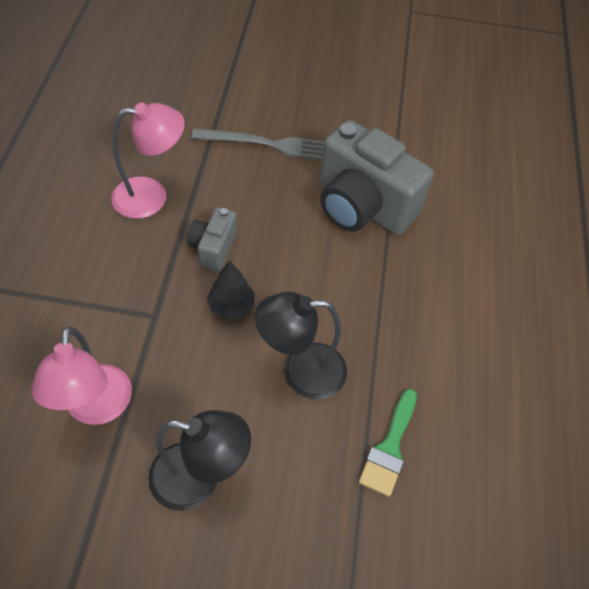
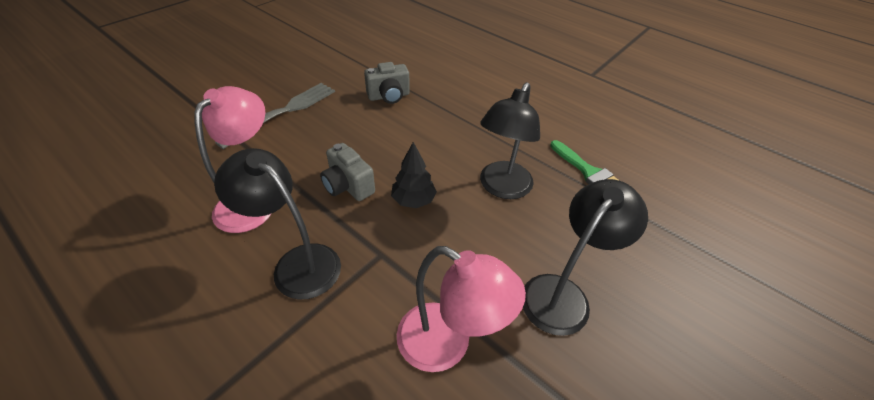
camera: 55 degrees left, 10 degrees down
(111, 265) = (297, 263): none -> black lamp
(362, 206) = (389, 96): grey camera -> grey camera, size x0.49

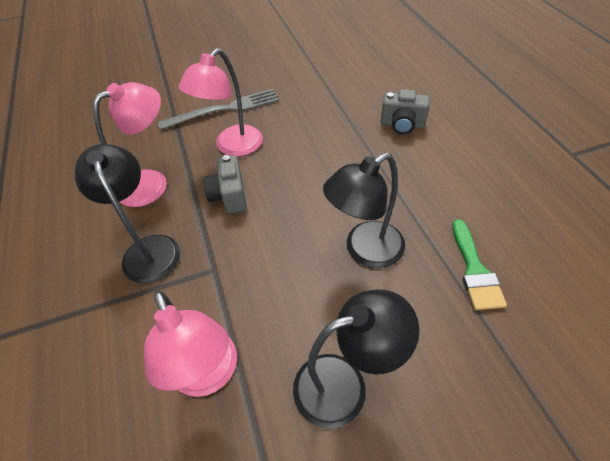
camera: 35 degrees right, 5 degrees up
(318, 143) = (232, 147): none -> pink lamp
(389, 96) = (323, 119): grey camera -> grey camera (402, 125)
(413, 200) = (273, 230): black tree -> none

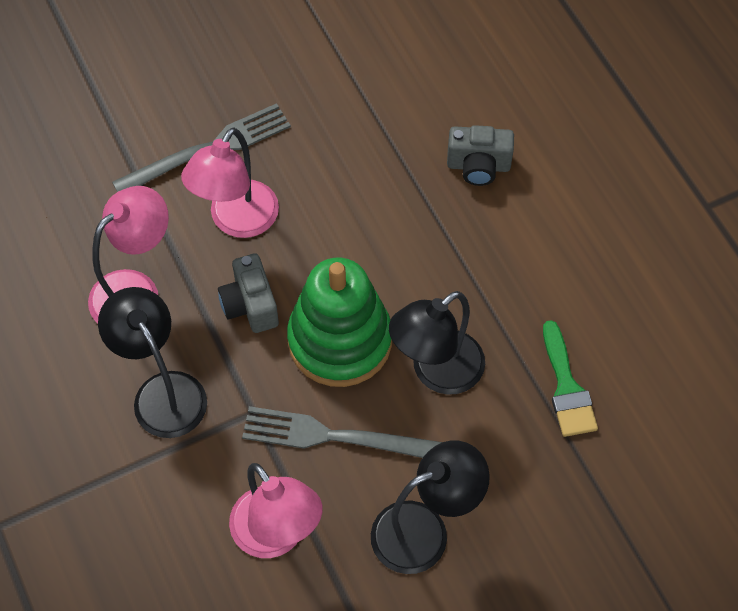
camera: 10 degrees left, 10 degrees up
(277, 294) = (337, 437): none -> grey fork
(291, 223) = (340, 340): none -> green stacking toy

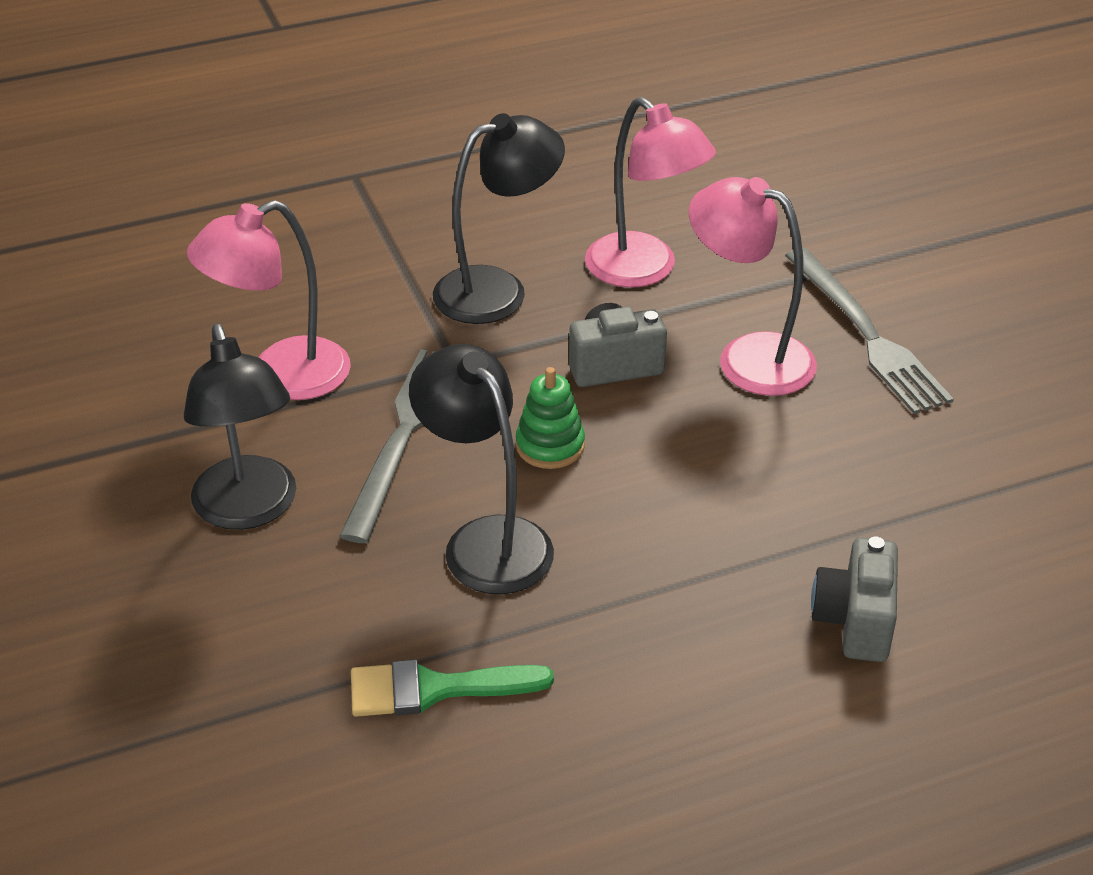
camera: 95 degrees right, 20 degrees down
(340, 340) = (550, 445): green stacking toy -> green stacking toy, size x0.47

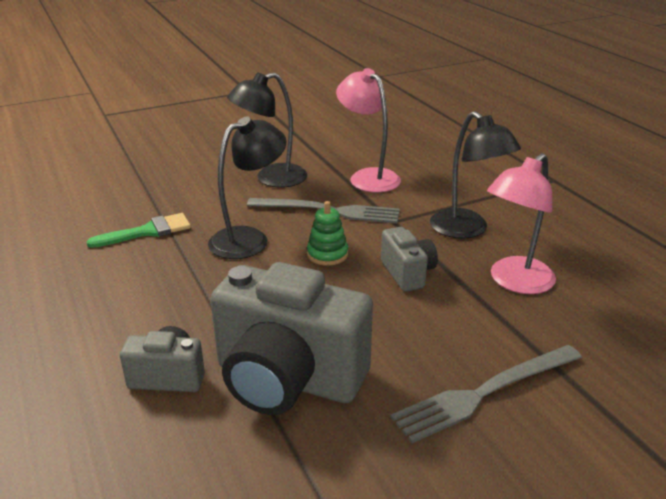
camera: 85 degrees right, 10 degrees down
(434, 689) = (148, 231): green brush -> green brush turned 75 degrees clockwise
(748, 357) = (434, 329): pink lamp -> none
(853, 499) = (287, 379): none -> grey camera

